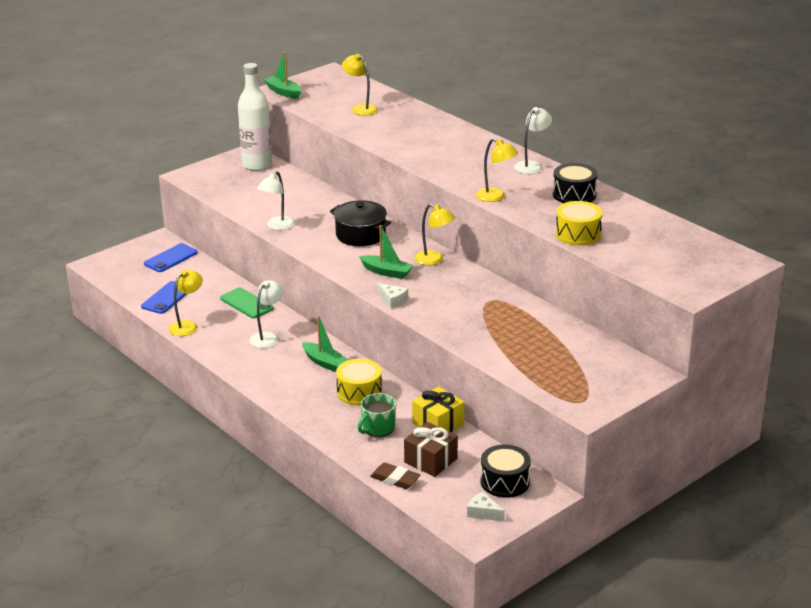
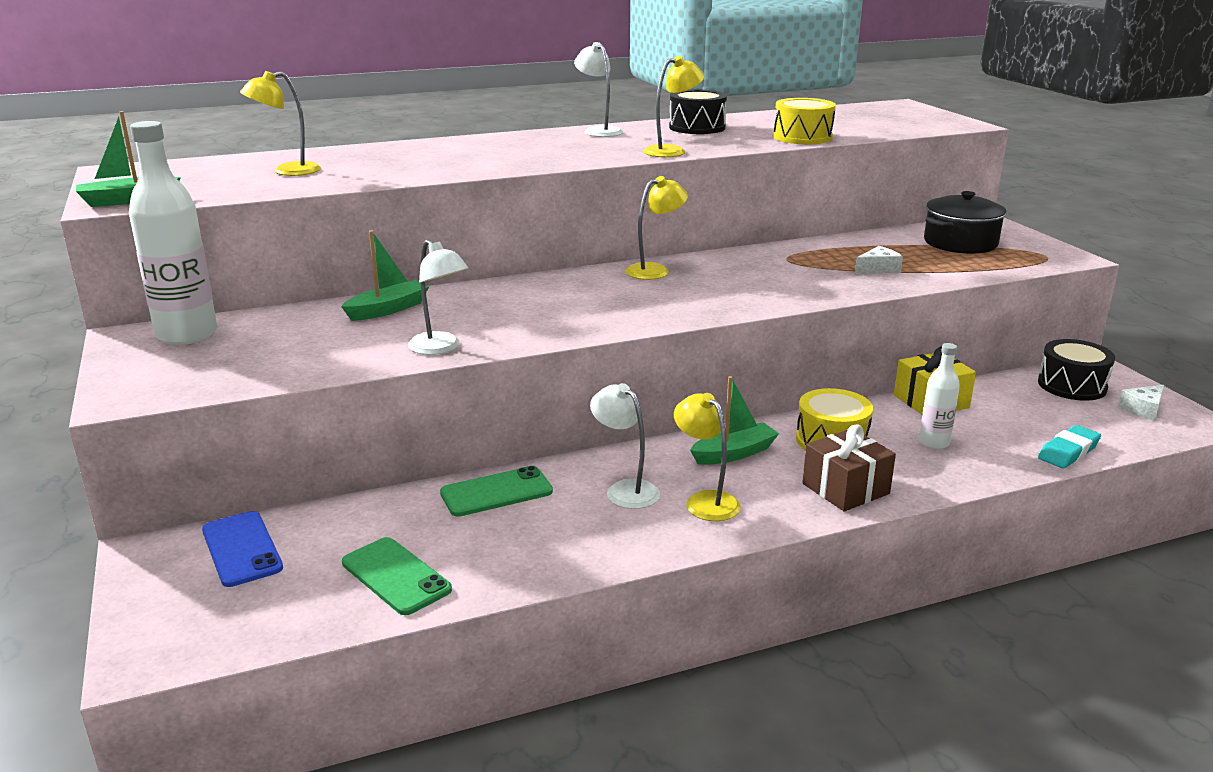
camera: 70 degrees left, 5 degrees down
(166, 298) = (396, 576): blue phone -> green phone
(187, 326) = (524, 566): yellow lamp -> yellow lamp (705, 501)
(360, 235) = (537, 299): black pot -> black pot (960, 243)
(378, 428) = (934, 443): green mug -> white bottle
(386, 272) = (667, 299): green boat -> green boat (388, 309)
(393, 300) = (754, 306): white cheese -> white cheese (878, 269)
(395, 479) = (1068, 452): brown eraser -> turquoise eraser
(430, 460) = (1021, 421): brown gift -> brown gift (845, 489)

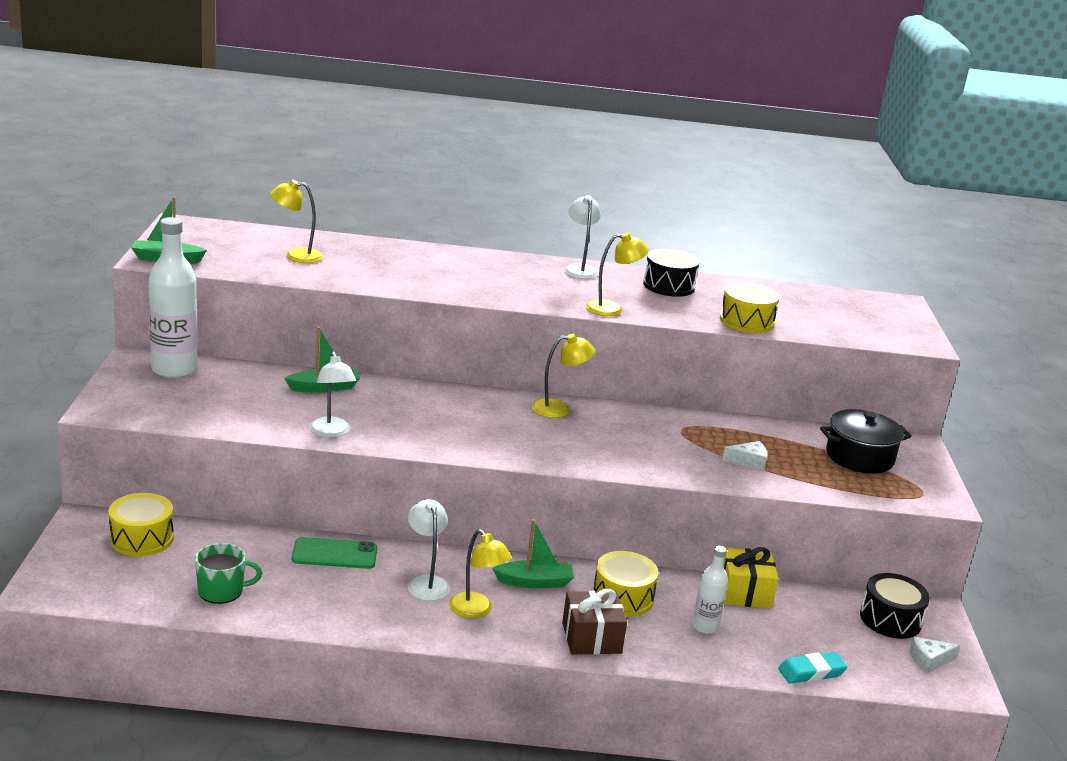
camera: 20 degrees right, 0 degrees up
(241, 549) = (142, 538): blue phone -> yellow drum
(396, 576) = (222, 591): green phone -> green mug
(705, 501) = (476, 611): yellow lamp -> yellow lamp turned 150 degrees clockwise

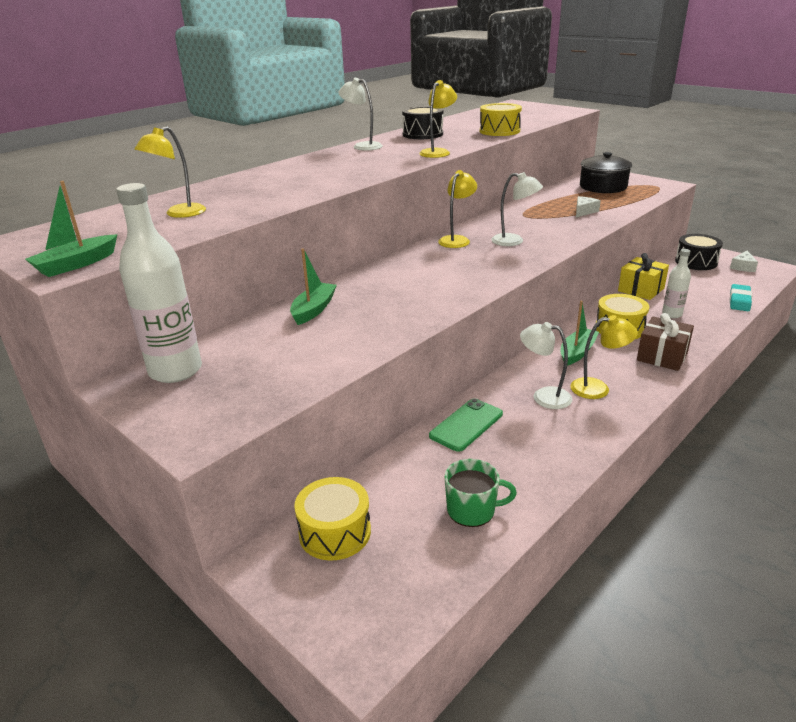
camera: 45 degrees left, 5 degrees up
(222, 591) = (472, 510): green mug -> green mug turned 60 degrees clockwise
(331, 432) = (394, 329): white lamp -> white lamp (514, 241)

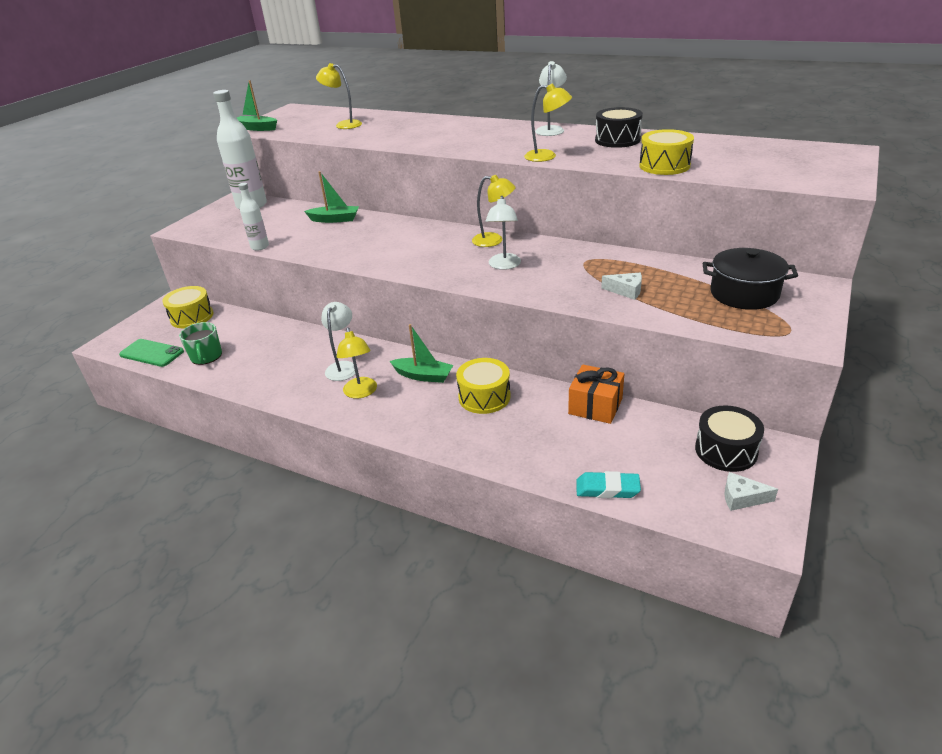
camera: 75 degrees right, 5 degrees up
(466, 425) = (299, 339): green phone -> green phone (152, 353)
(641, 289) = (595, 406): yellow gift -> orange gift
(662, 356) = (432, 427): brown gift -> none
(672, 314) = (536, 431): white bottle -> white bottle (260, 247)

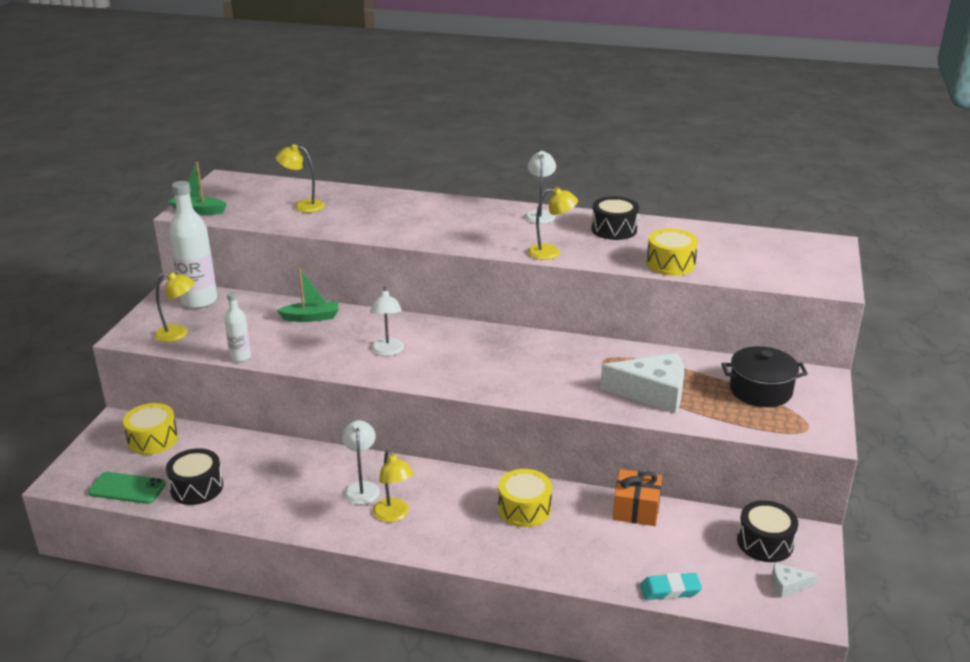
camera: 15 degrees left, 5 degrees down
(206, 356) = (197, 487): green mug -> black drum
(423, 376) = (453, 491): green boat -> none
(494, 240) = (501, 339): yellow lamp -> yellow lamp (178, 334)
(504, 265) = (523, 369): white lamp -> white lamp (388, 351)
(626, 291) = (652, 393): white cheese -> white cheese, size x2.13

